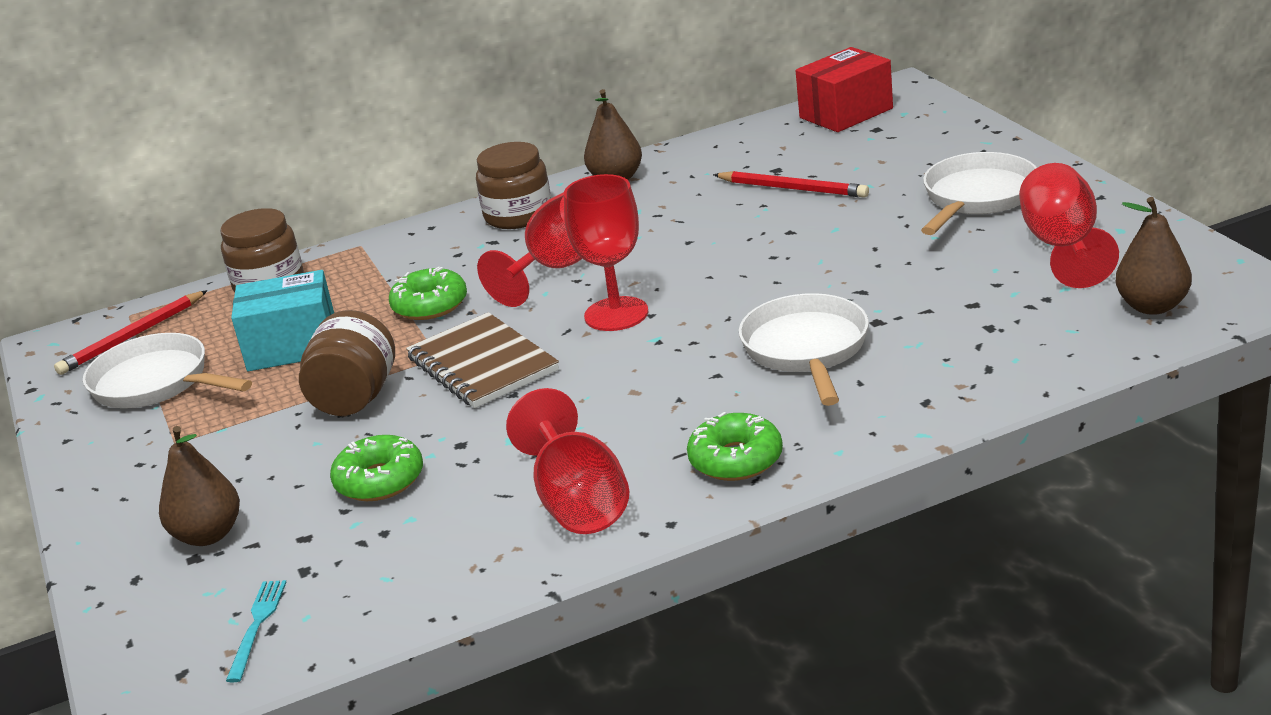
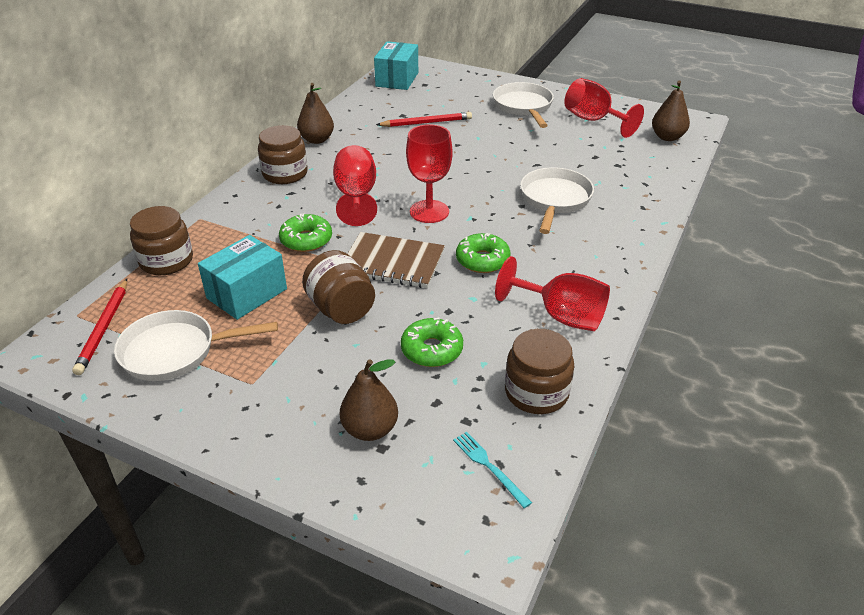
camera: 45 degrees left, 10 degrees up
(416, 575) = (536, 392): none -> brown jar
(736, 459) = (603, 264): green donut -> green donut (482, 260)
(806, 350) = (554, 200): white pan -> white pan turned 60 degrees clockwise
(846, 113) = (397, 79): red box -> turquoise box

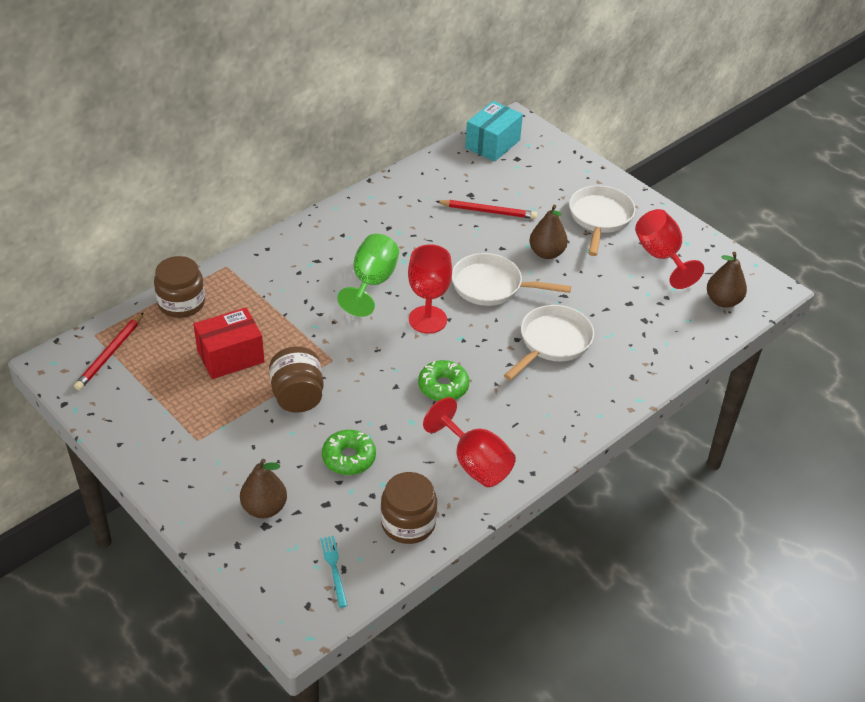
camera: 20 degrees right, 5 degrees up
(176, 351) = (154, 393): white pan -> white pan (492, 286)
(247, 293) = (230, 356): turquoise box -> red box
(285, 174) = (322, 237): brown jar -> none
(306, 240) = (304, 317): green donut -> none
(317, 140) = (371, 203): brown pear -> brown pear (546, 253)
(356, 196) = (372, 282): red goblet -> green goblet
(393, 263) = (364, 364): brown notebook -> none

